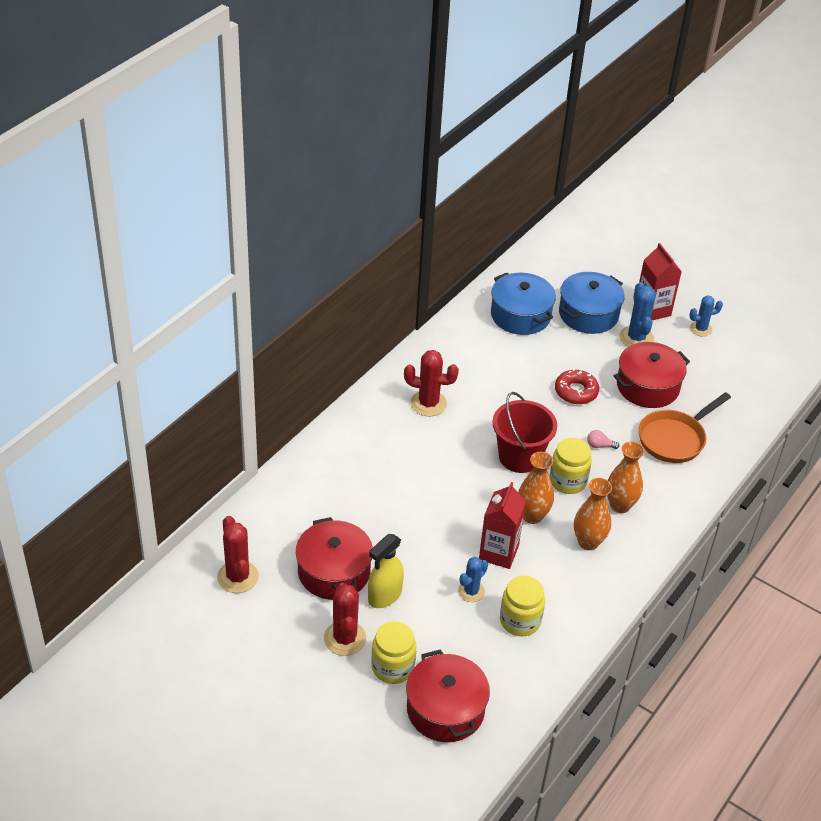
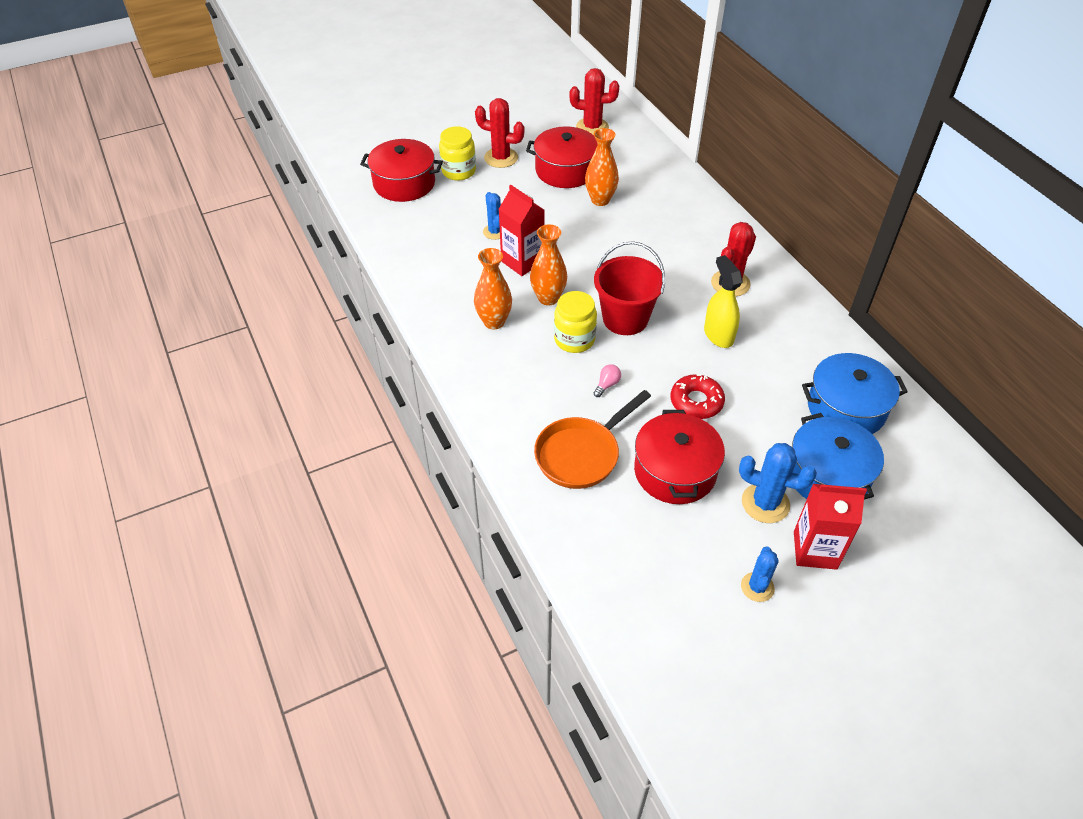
camera: 120 degrees right, 5 degrees up
(384, 596) = (524, 187): yellow spray bottle -> yellow spray bottle (718, 335)
(520, 621) = (446, 247): yellow jar -> none
(620, 505) = (521, 364): orange vase -> orange vase (600, 200)
(675, 439) = (582, 454): orange pan -> orange pan turned 120 degrees counterclockwise

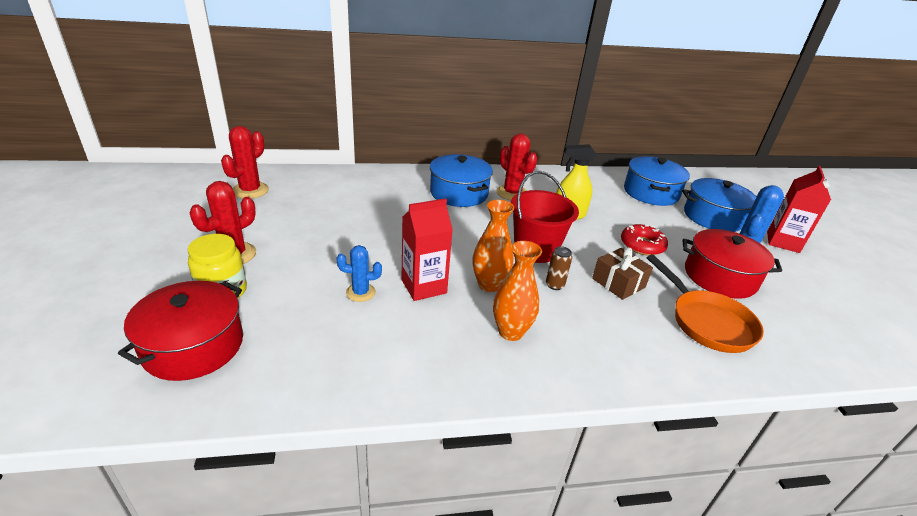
camera: 75 degrees left, 15 degrees down
(565, 170) = (300, 222): red pot -> none
(574, 340) = (554, 285): yellow jar -> brown can
(600, 200) = (364, 217): orange vase -> none
(607, 385) = (618, 283): pink light bulb -> brown gift
(695, 245) = (459, 193): none -> blue pot
(757, 587) = (826, 274): blue cactus -> none

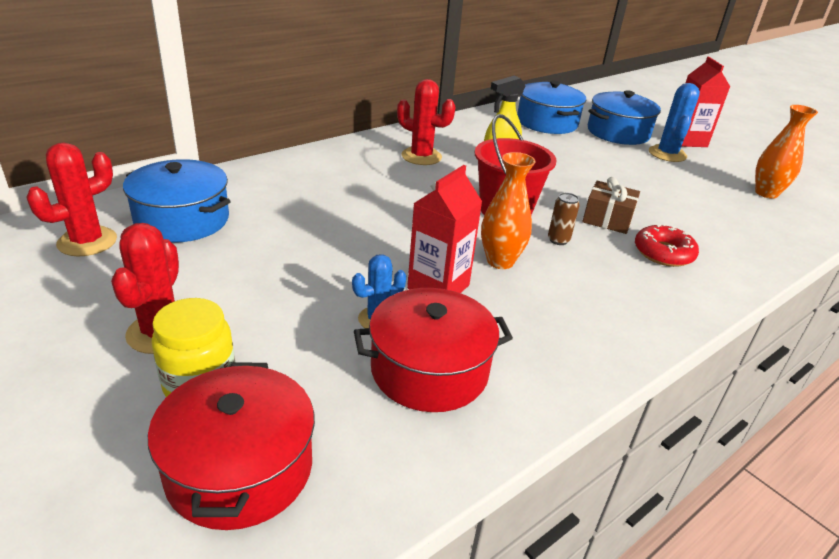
camera: 30 degrees left, 0 degrees up
(250, 190) = (87, 242): red cactus -> red cactus turned 45 degrees clockwise
(459, 193) = (365, 171): blue pot -> blue pot (182, 220)
(510, 332) = (568, 301): orange vase -> orange vase (766, 193)
(642, 245) = (590, 176): red donut -> red donut (663, 253)
(707, 322) = (705, 230): orange pan -> none
(720, 277) = (675, 186): red pot -> red pot (429, 370)

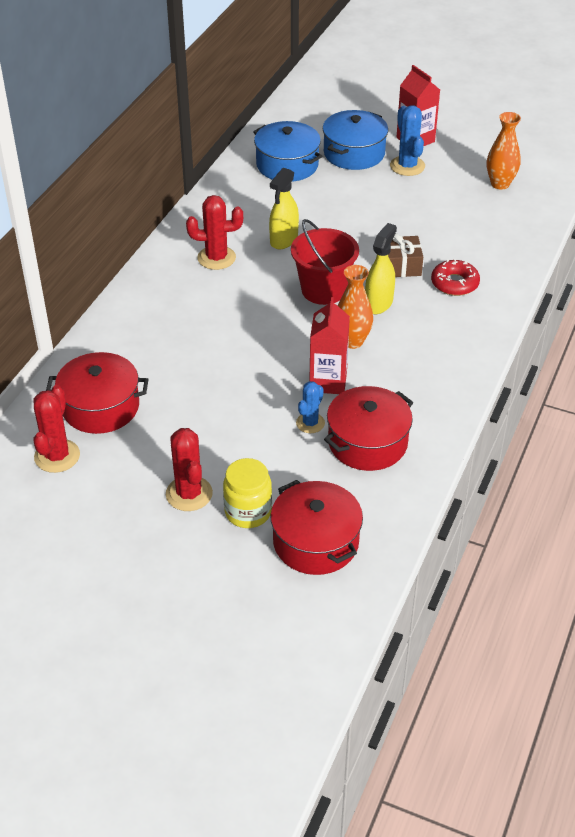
camera: 25 degrees left, 10 degrees up
(182, 220) = (100, 407): blue pot -> red pot
(558, 240) = (378, 303): brown can -> yellow spray bottle

